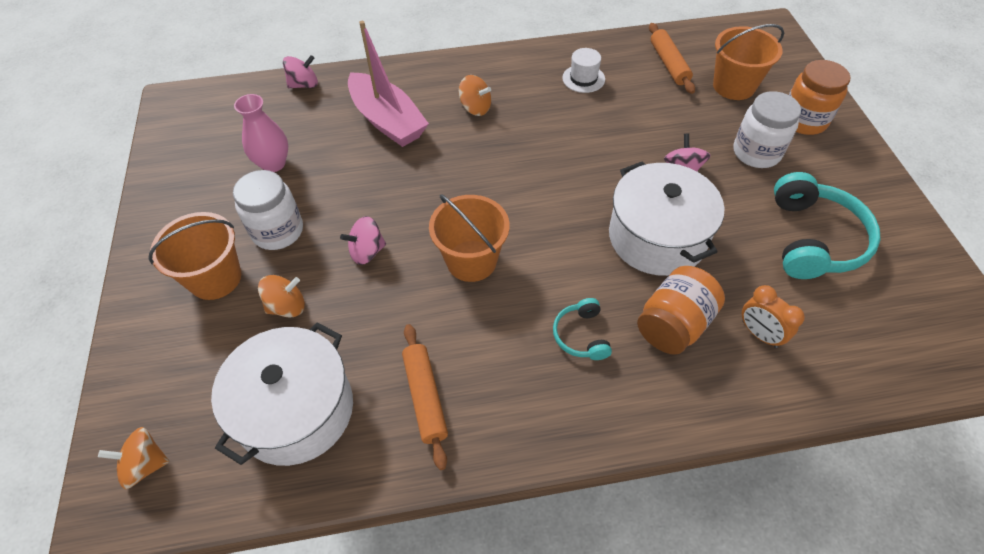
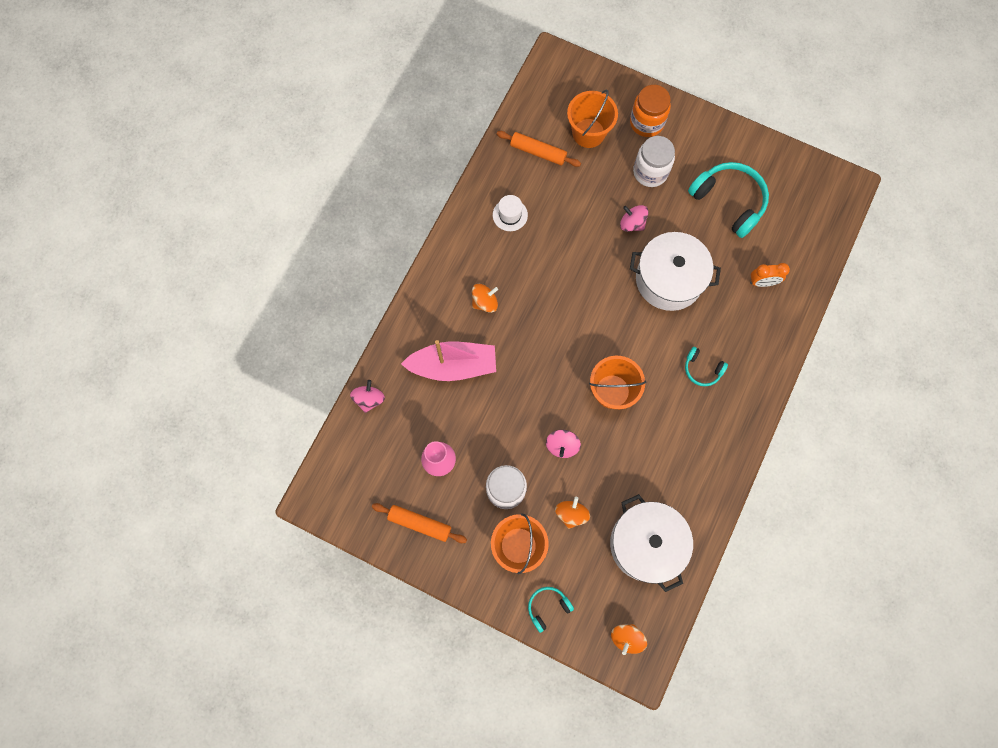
camera: 55 degrees left, 20 degrees up
(149, 349) = (547, 607): none -> turquoise headphones
(425, 397) = (684, 473): orange rolling pin -> orange rolling pin (419, 524)
(673, 324) = (728, 318): orange jar -> none

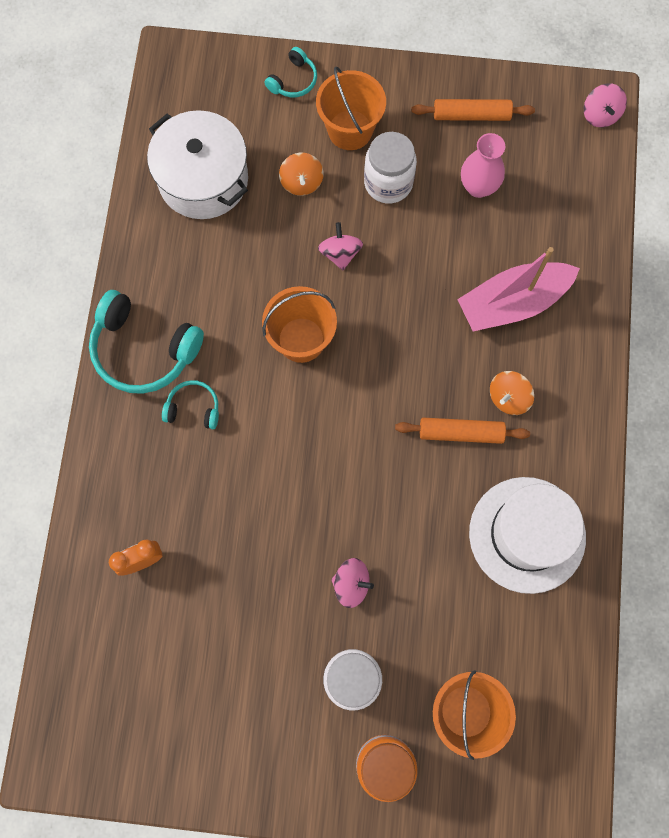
camera: 160 degrees right, 0 degrees up
(369, 399) = (595, 228): pink spinning top -> pink spinning top (600, 115)
(510, 215) = (527, 534): white hat -> white hat, size x2.21
(538, 152) = (527, 650): orange rolling pin -> orange rolling pin (461, 433)
(626, 638) = (196, 79): orange spinning top -> none
(669, 279) = (274, 518): white pot -> none
(729, 201) = (221, 672): turquoise headphones -> turquoise headphones (143, 350)

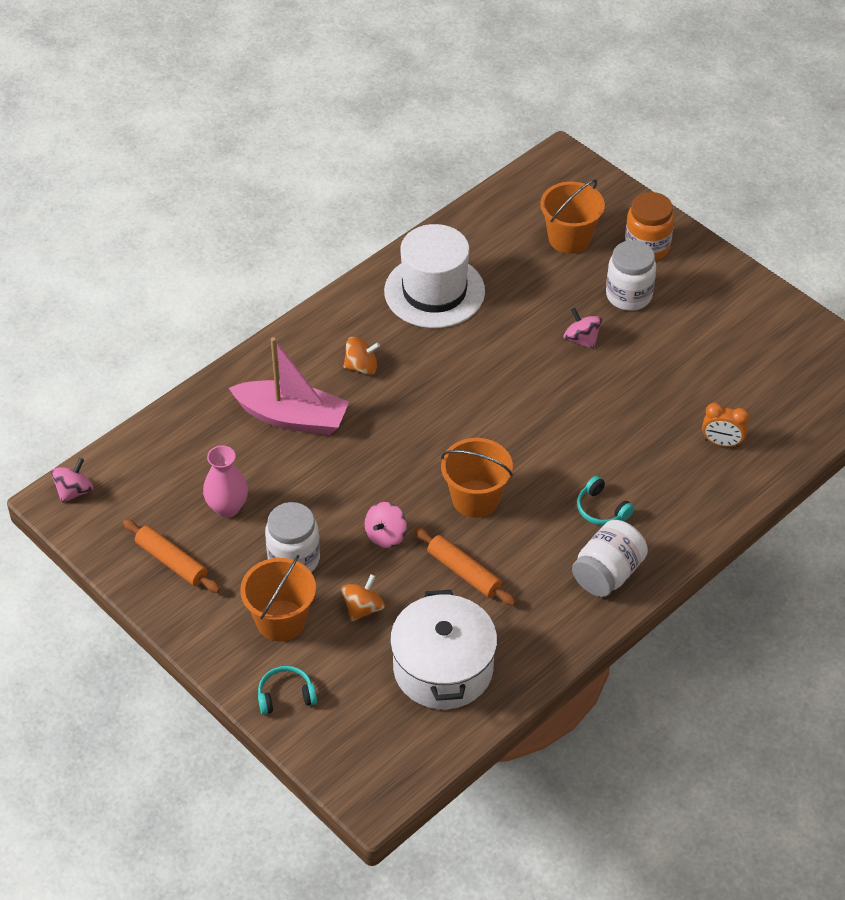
camera: 140 degrees left, 25 degrees down
(143, 350) = (607, 573): turquoise headphones -> white jar
(461, 433) = (418, 369): orange rolling pin -> orange rolling pin (464, 572)

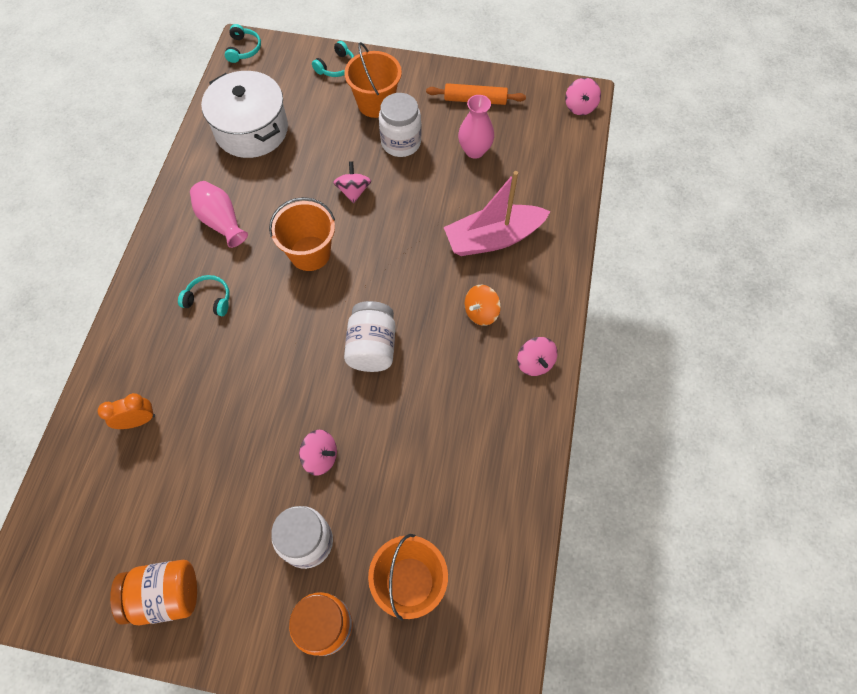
camera: 145 degrees right, 15 degrees up
(353, 310) = (535, 363): none -> pink spinning top
(363, 608) = (330, 137): orange spinning top -> none
(377, 790) = (244, 49): none -> turquoise headphones
(434, 291) = (485, 427): white hat -> none
(464, 572) = (281, 196): orange rolling pin -> none
(543, 579) = (221, 221): none -> pink vase
(607, 573) = (176, 251): white jar -> white jar (372, 347)
(756, 319) = (165, 595): none -> orange jar

